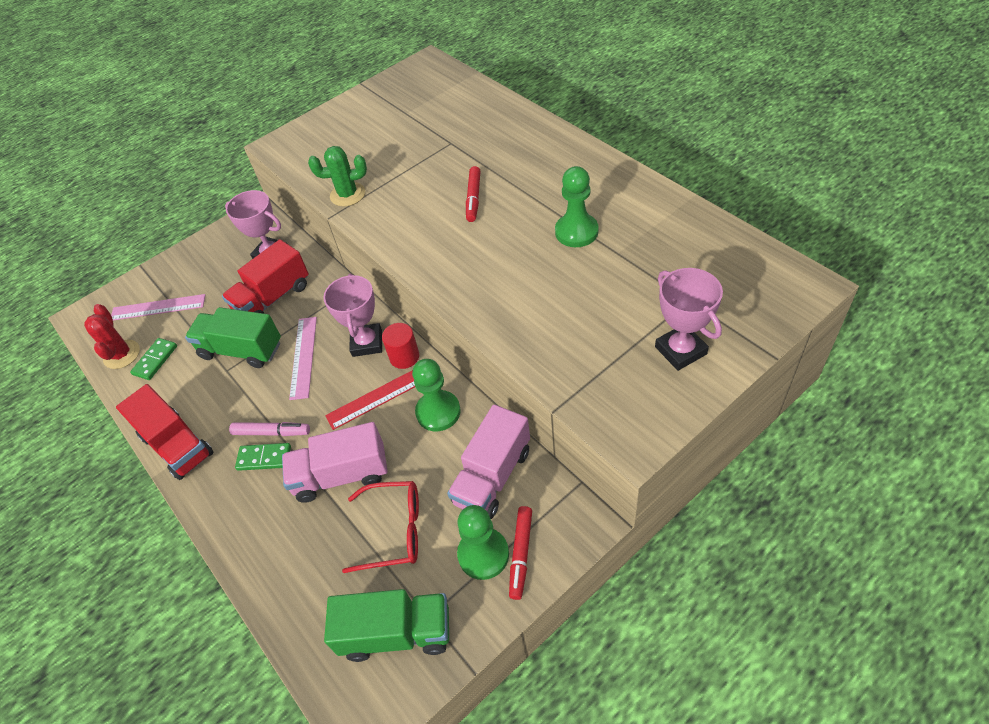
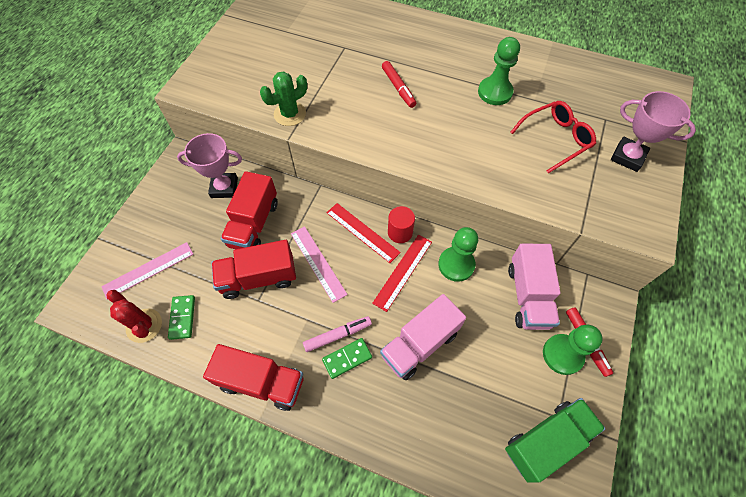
camera: 35 degrees left, 10 degrees up
(241, 350) = (258, 278): green truck -> red truck
(367, 343) = (362, 232): pink trophy -> red ruler
(394, 531) = (489, 368): red glasses -> red glasses (555, 139)

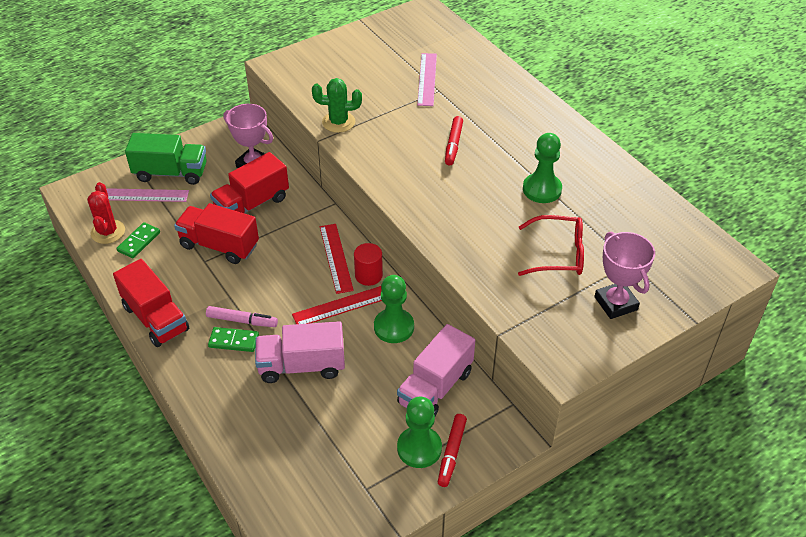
camera: 35 degrees right, 15 degrees down
(318, 263) = (276, 261): pink ruler -> pink ruler (427, 79)
(546, 441) = (337, 497): green truck -> green truck (171, 173)

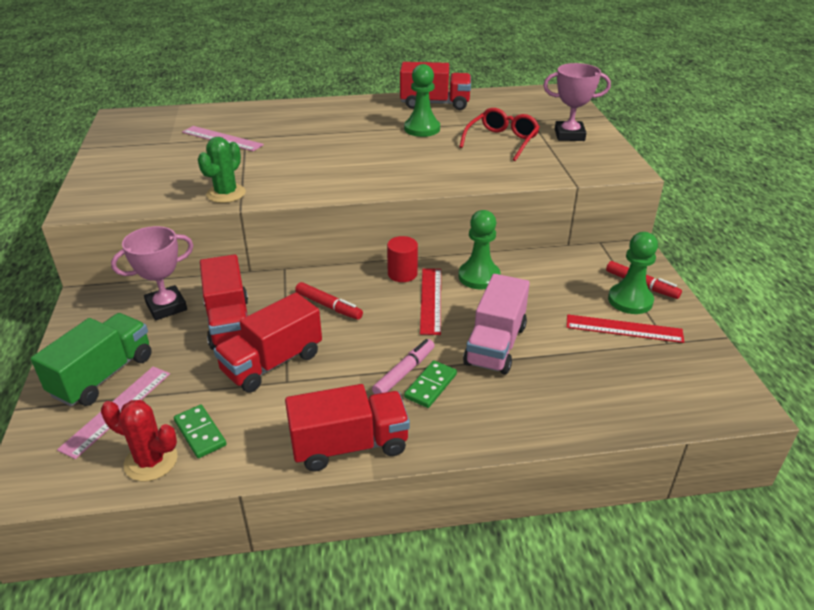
camera: 65 degrees left, 10 degrees down
(335, 258) = (362, 287): red ruler -> red ruler (624, 329)
(435, 387) = (564, 274): pink truck -> none
(453, 144) = (327, 148): red marker -> red marker (328, 306)
(610, 179) = (435, 104): none -> red truck

